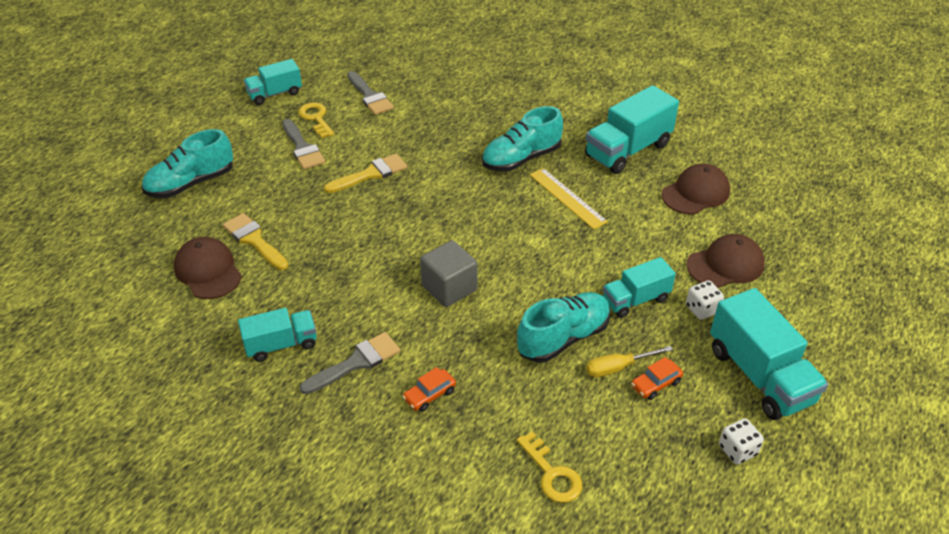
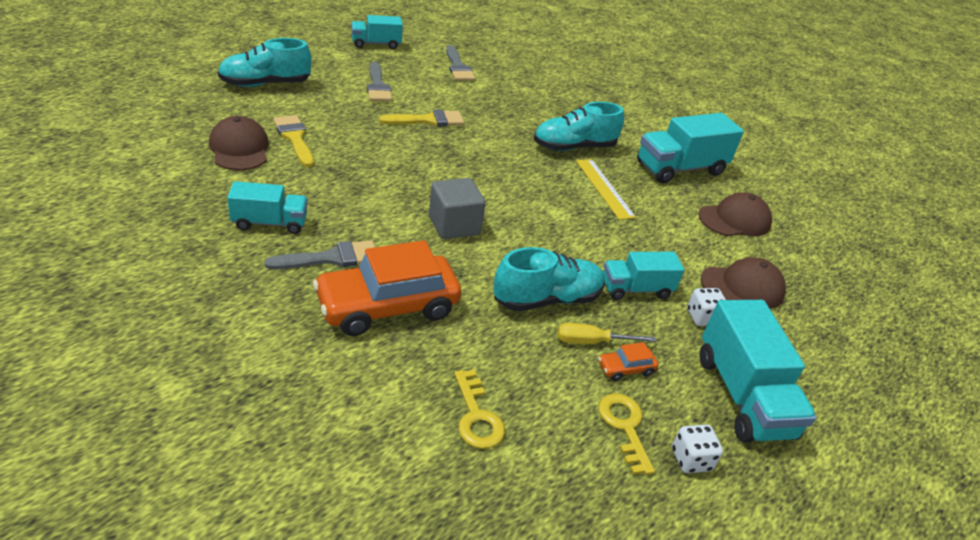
camera: 10 degrees right, 5 degrees down
(316, 118) = (402, 69): yellow key -> yellow key (625, 427)
(429, 395) = (387, 306): orange car -> orange car, size x2.43

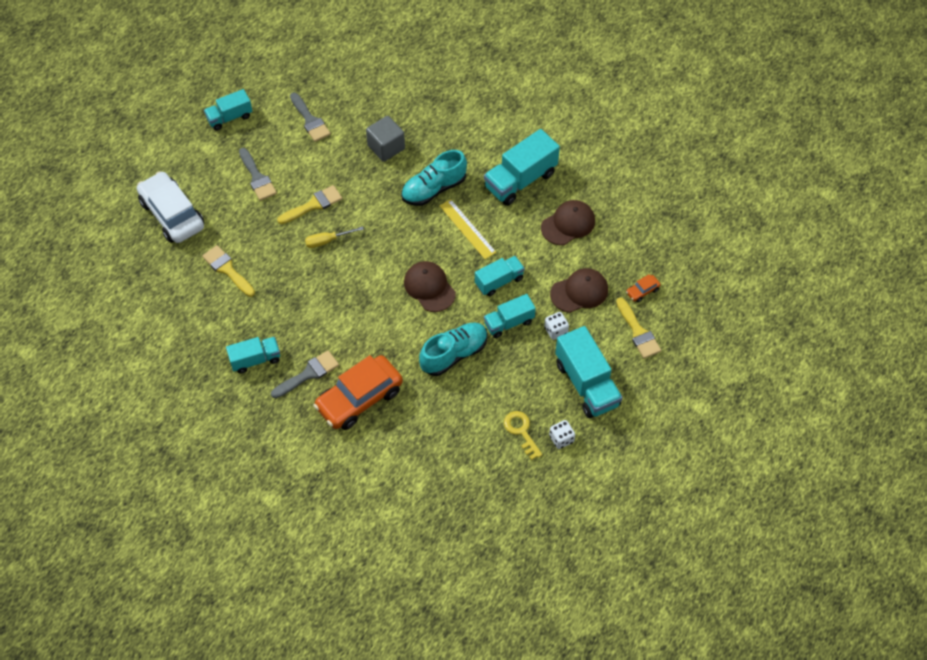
camera: 10 degrees left, 20 degrees up
(239, 148) = (196, 297): brown cap -> brown cap (429, 287)
(265, 84) = (172, 214): turquoise shoe -> white car
(454, 225) = (374, 312): grey cube -> grey cube (386, 147)
(476, 416) = (438, 455): yellow key -> none
(592, 342) = (490, 378): yellow screwdriver -> yellow screwdriver (327, 241)
(625, 369) = (514, 390): orange car -> orange car (642, 291)
(632, 245) = (499, 281): none -> turquoise truck
(828, 356) = (638, 332): none -> yellow brush

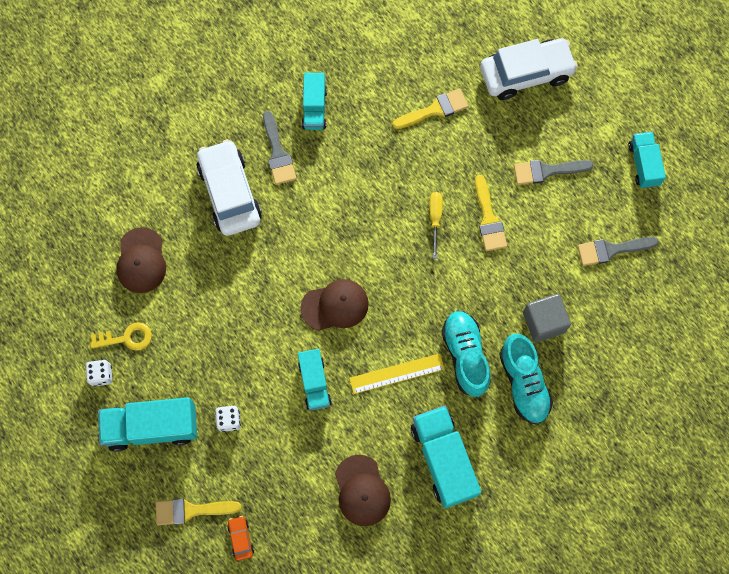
camera: 110 degrees right, 15 degrees up
(359, 399) = (229, 193): orange car -> white car
(454, 354) = (243, 302): turquoise shoe -> turquoise shoe (523, 383)
(509, 323) = (258, 373): turquoise truck -> none
(579, 292) = (267, 466): brown cap -> brown cap (141, 261)

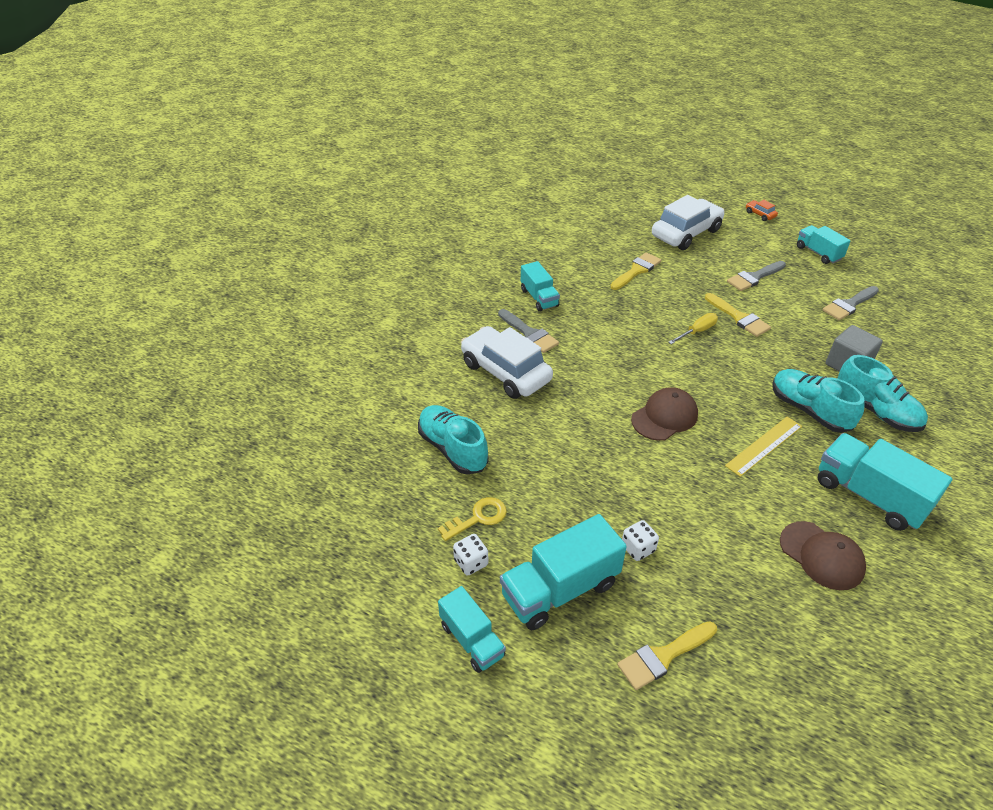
camera: 25 degrees left, 30 degrees down
(141, 261) = (453, 449): brown cap -> turquoise shoe
(241, 538) = (740, 661): orange car -> orange car (760, 214)
(314, 383) = (696, 482): turquoise truck -> turquoise truck (472, 640)
(435, 219) = (697, 331): yellow screwdriver -> yellow screwdriver turned 75 degrees clockwise

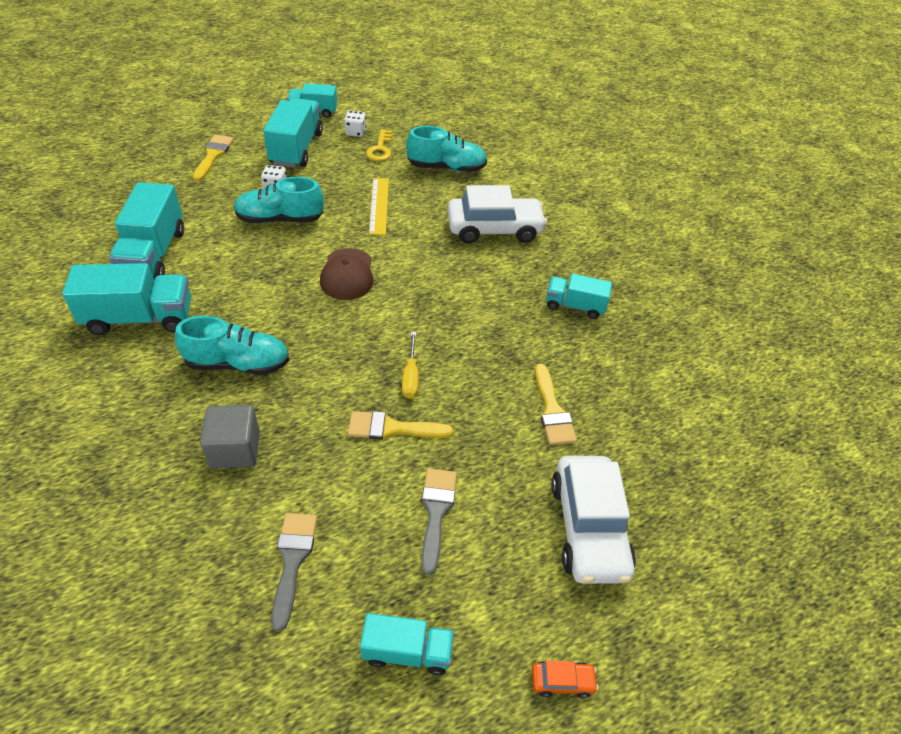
camera: 125 degrees right, 5 degrees up
(529, 333) = (528, 268): grey brush -> none
(764, 445) = (252, 303): yellow ruler -> yellow ruler (379, 206)
(822, 555) = (154, 253): brown cap -> turquoise truck
(876, 411) = (174, 408): turquoise shoe -> turquoise shoe (280, 219)

